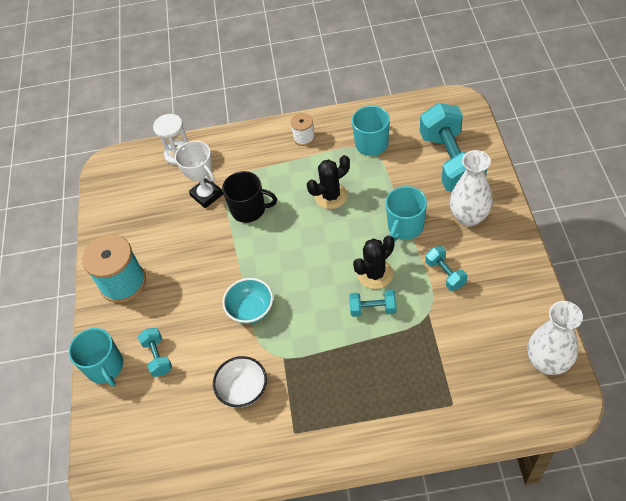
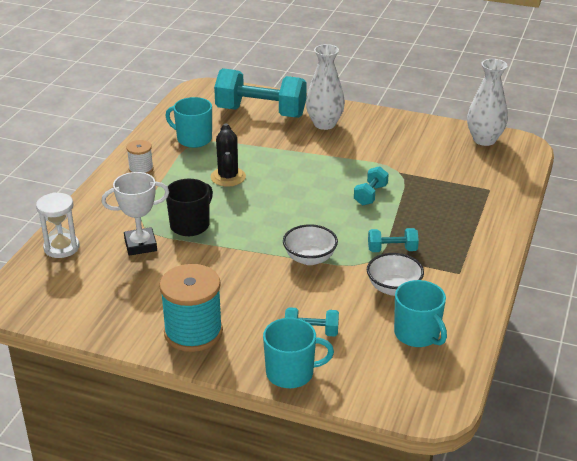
camera: 70 degrees left, 20 degrees down
(251, 309) = (310, 258): turquoise bowl -> white bowl
(375, 274) = (336, 183): black cactus -> none
(405, 226) = (302, 153): turquoise mug -> turquoise mug (417, 334)
(445, 274) = (368, 152): turquoise dumbbell -> turquoise dumbbell (392, 250)

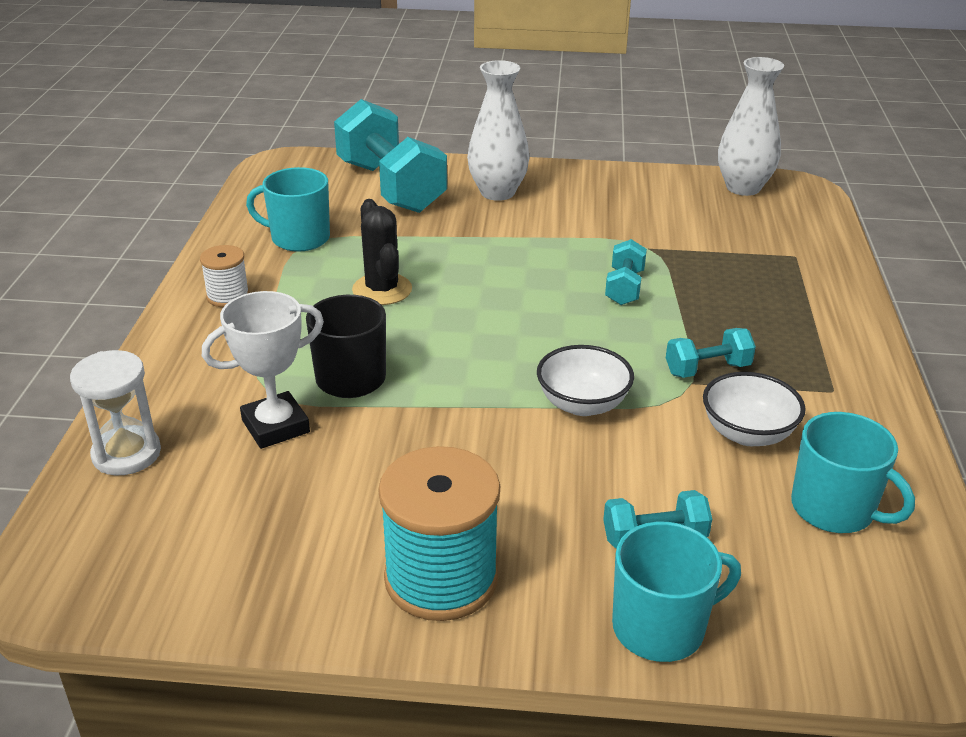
camera: 15 degrees left, 0 degrees up
(261, 112) = (391, 187): turquoise dumbbell -> turquoise dumbbell turned 60 degrees clockwise

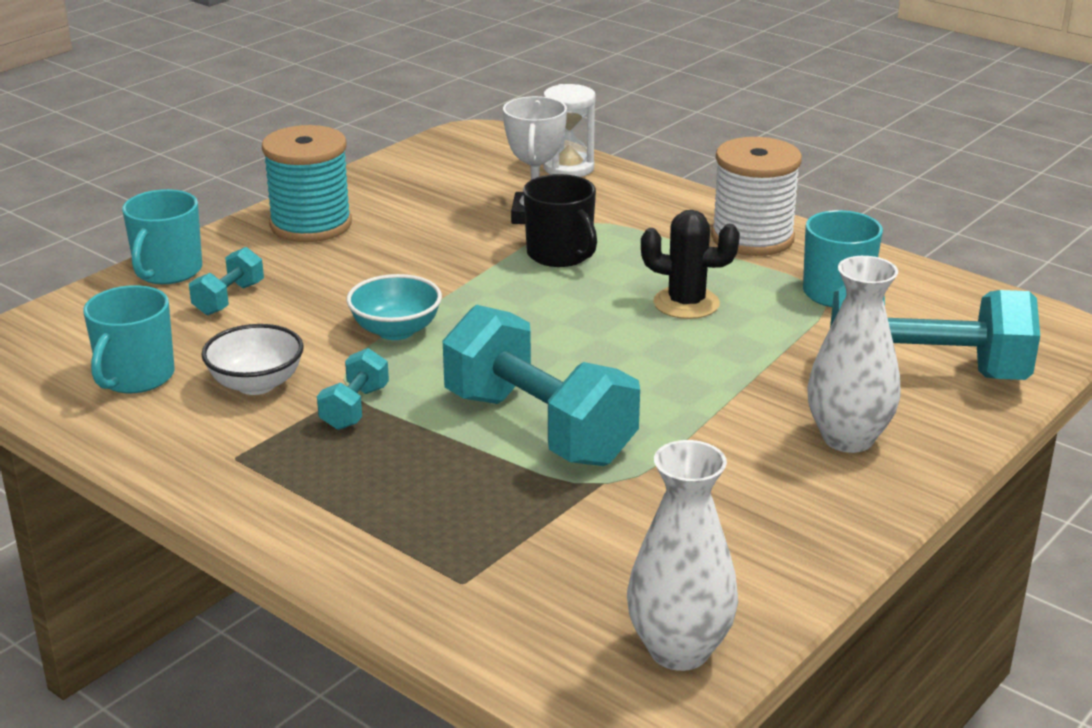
camera: 125 degrees right, 5 degrees down
(228, 296) = (752, 238): white spool -> white spool, size x1.92
(582, 404) = (396, 330): white bowl -> turquoise bowl
(624, 287) = (538, 428): turquoise dumbbell -> turquoise dumbbell, size x2.18
(834, 509) = (135, 377): turquoise mug -> turquoise mug turned 60 degrees counterclockwise

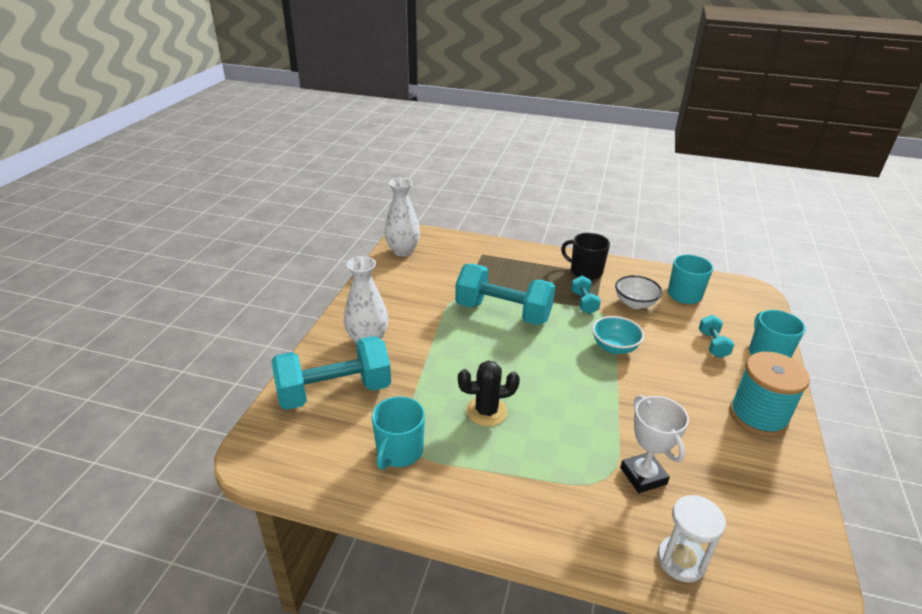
camera: 155 degrees right, 5 degrees up
(560, 254) = (590, 435): black mug -> black mug (585, 271)
(752, 238) = (479, 499): white spool -> none

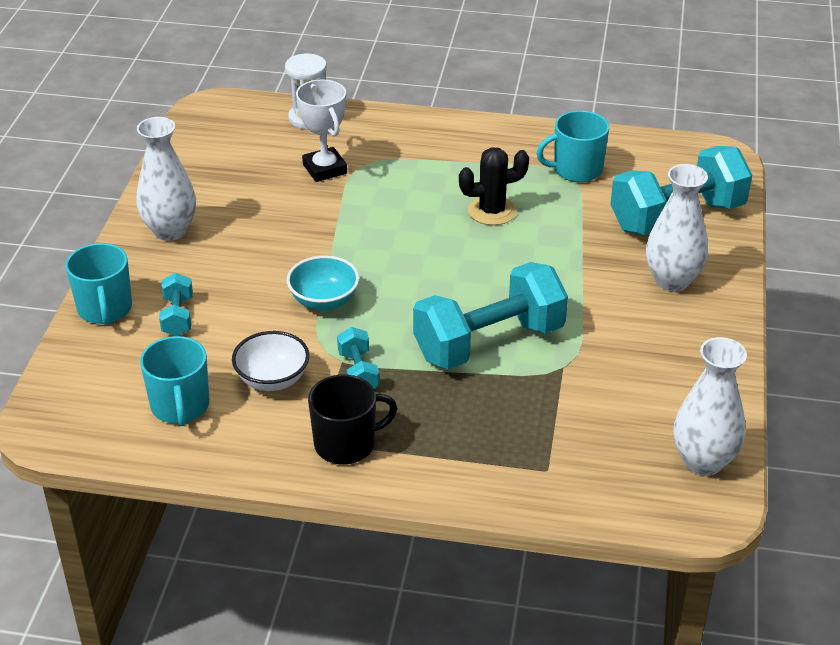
camera: 175 degrees right, 5 degrees up
(399, 451) = (576, 170): turquoise mug -> turquoise mug turned 120 degrees counterclockwise
(503, 312) = (489, 342): turquoise dumbbell -> turquoise dumbbell turned 45 degrees counterclockwise
(585, 271) = (346, 444): black mug -> black mug turned 45 degrees counterclockwise
(758, 416) = (170, 231): turquoise spool -> white vase

